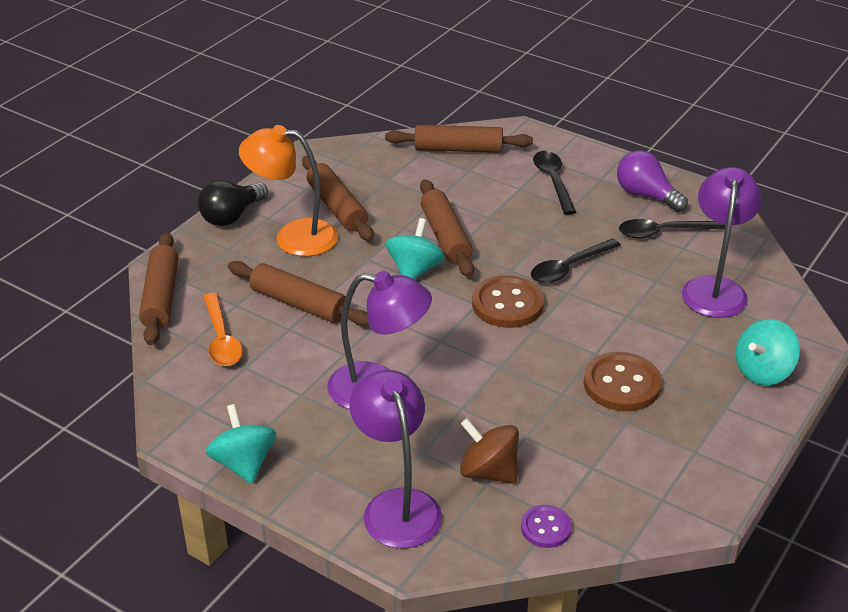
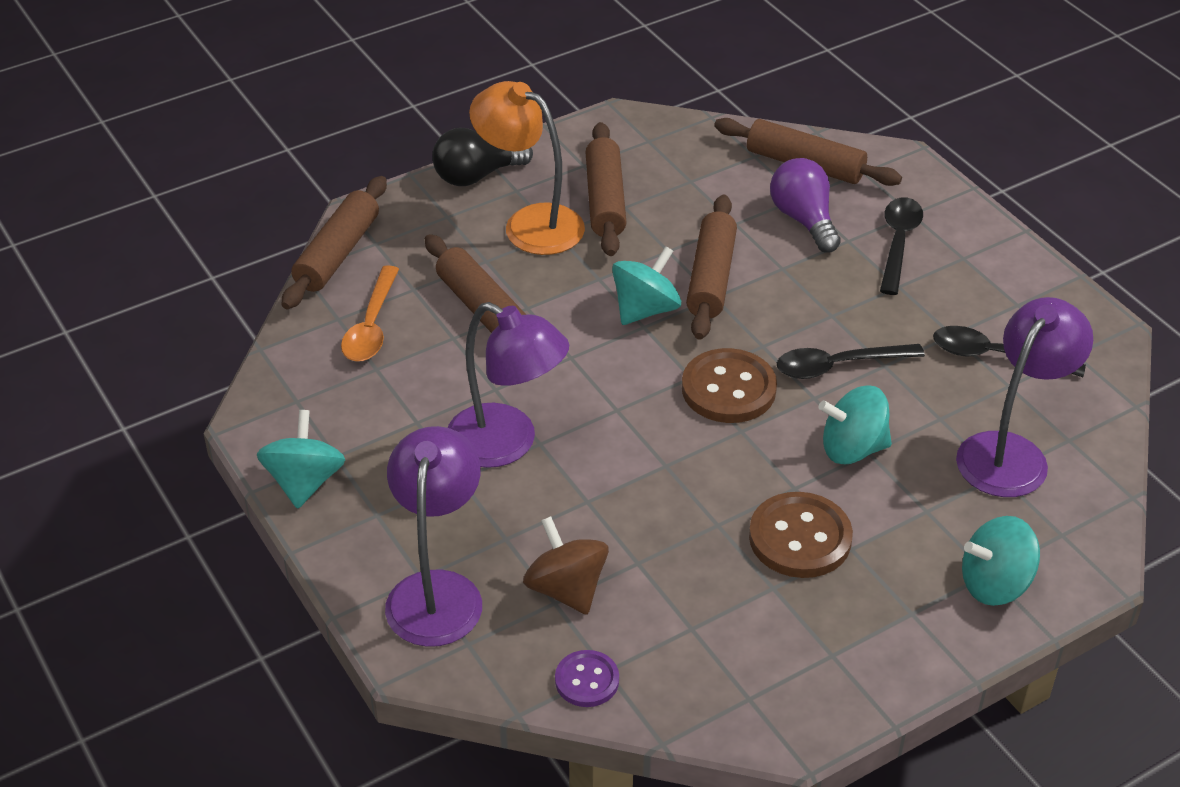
camera: 25 degrees right, 5 degrees up
(615, 317) = (852, 448): none -> turquoise spinning top
(646, 195) = (1009, 298): purple light bulb -> purple light bulb (804, 220)

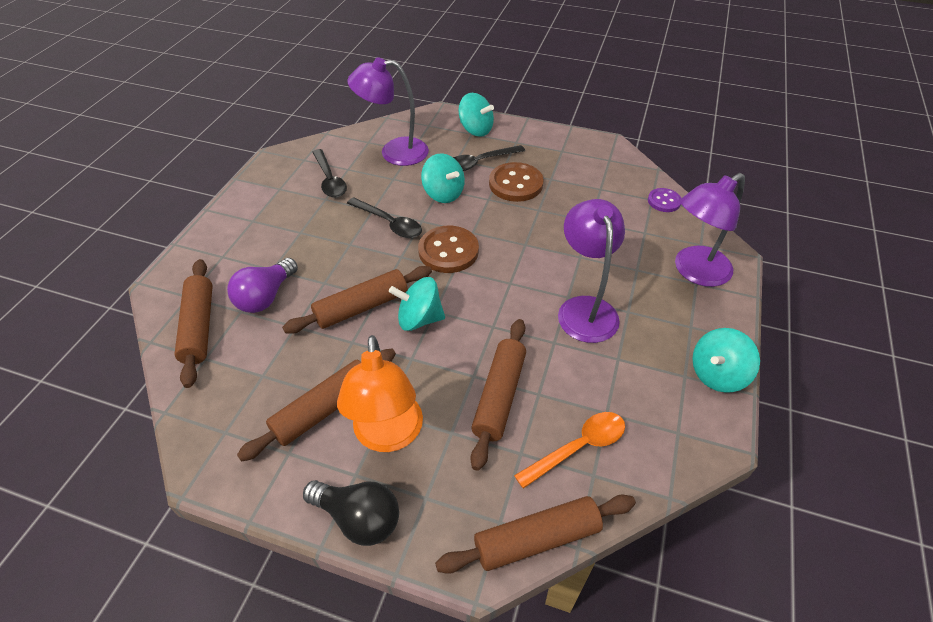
camera: 130 degrees left, 5 degrees up
(566, 589) = (634, 233): brown spinning top -> none
(898, 243) = (258, 249): black spoon -> black spoon (480, 162)

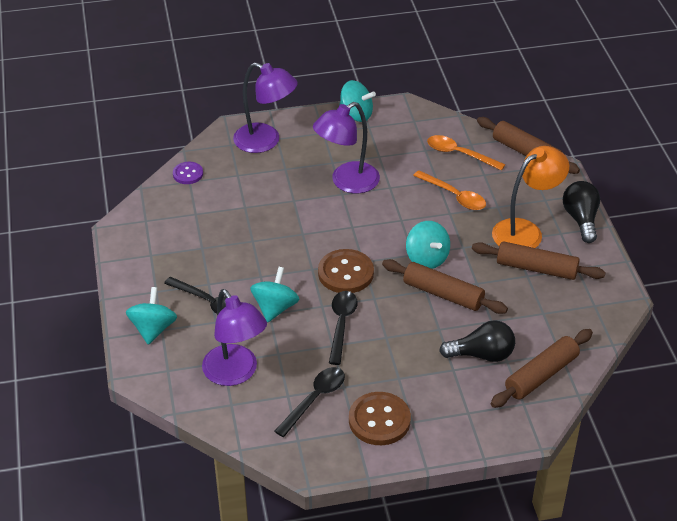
camera: 120 degrees left, 5 degrees down
(266, 296) = (482, 354): purple light bulb -> black light bulb
(499, 396) = (454, 196): brown rolling pin -> orange spoon
(515, 184) = (226, 267): brown button -> brown button (379, 420)

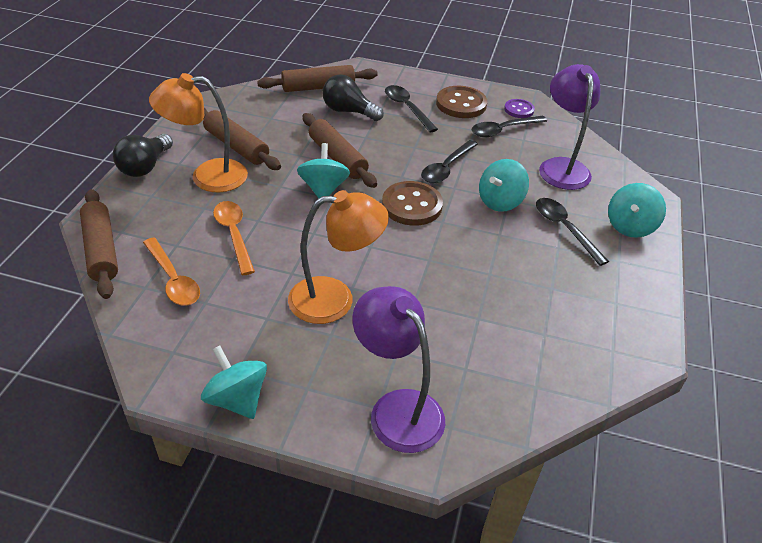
camera: 155 degrees left, 0 degrees up
(188, 174) = (534, 399): purple button -> purple button (519, 110)
(347, 182) = (335, 299): purple lamp -> orange lamp
(430, 387) = (407, 108): none -> black spoon

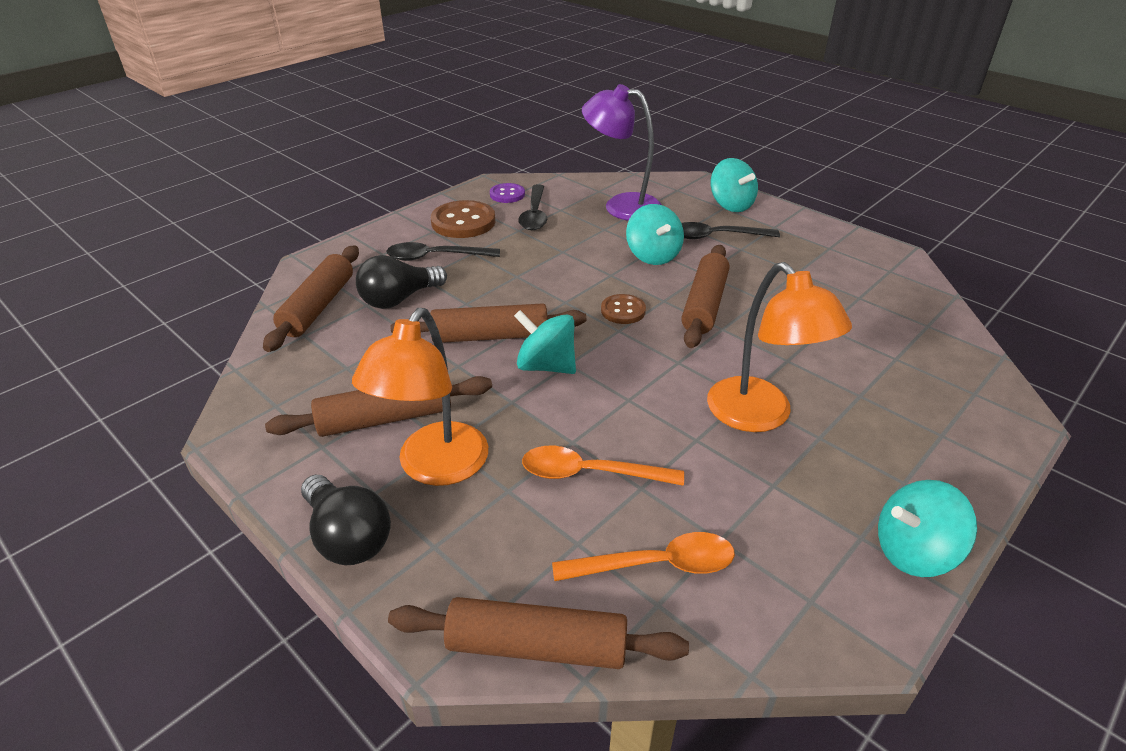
camera: 60 degrees left, 5 degrees down
(335, 299) = (760, 416): orange lamp -> orange lamp turned 135 degrees clockwise
(397, 408) = (946, 421): purple lamp -> none
(412, 205) = (623, 311): brown button -> brown button, size x0.59
(446, 168) = (572, 268): black spoon -> none
(453, 244) = (704, 305): none -> brown rolling pin

